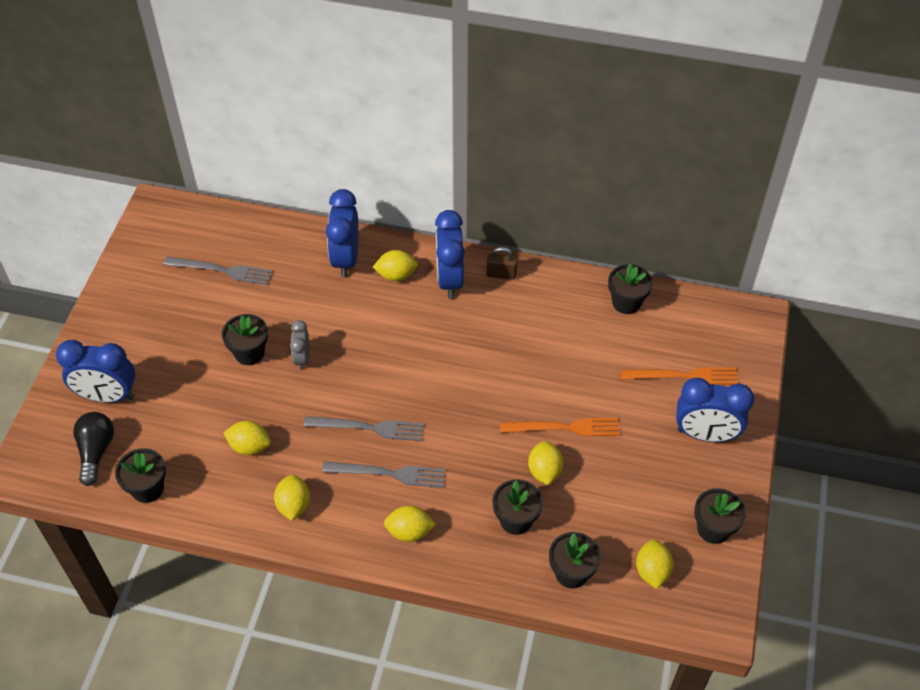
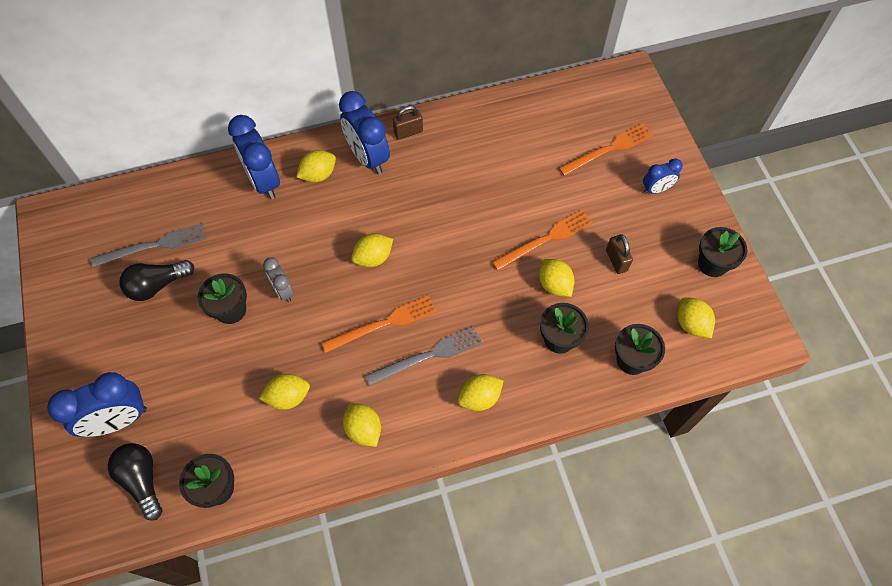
camera: 30 degrees left, 10 degrees up
(204, 304) = (157, 285): none -> black light bulb
(368, 428) = (384, 324): grey fork -> orange fork
(396, 368) = (373, 258): none -> yellow lemon
(619, 479) = (616, 260): none -> brown padlock
(626, 302) = (525, 109): black flower pot -> none
(705, 434) = (656, 189): blue clock -> blue clock, size x0.55

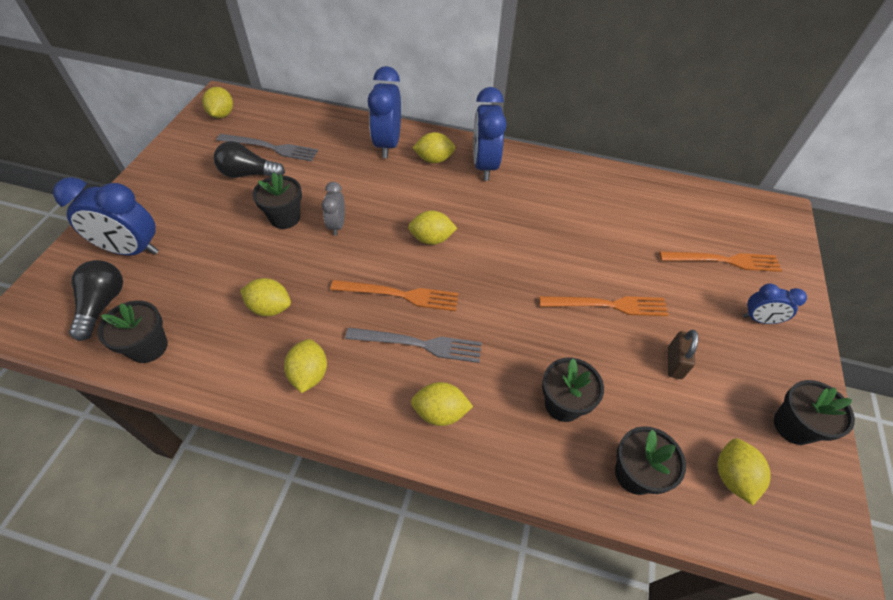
camera: 30 degrees right, 10 degrees down
(408, 132) = (533, 164): brown padlock -> none
(554, 285) = (591, 350): yellow lemon -> yellow lemon (222, 114)

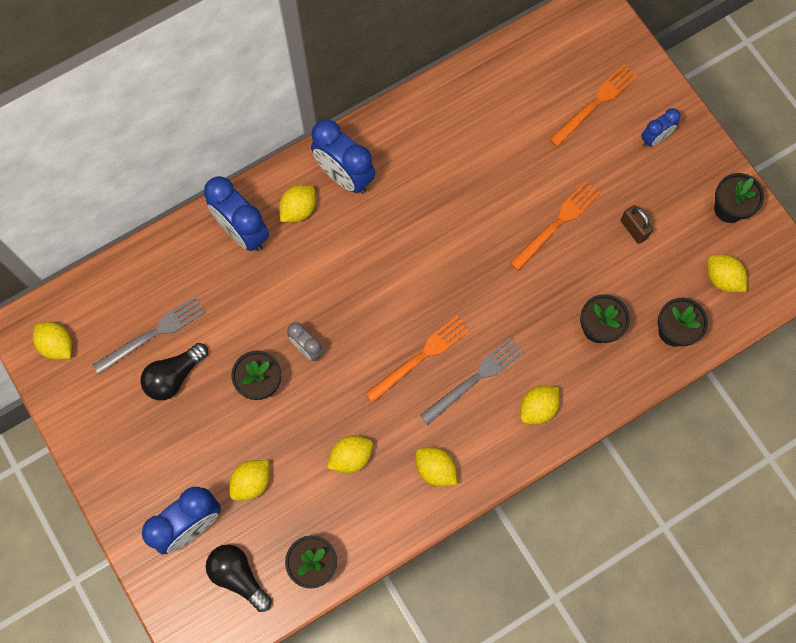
camera: 45 degrees left, 20 degrees up
(431, 239) = (387, 289): yellow lemon -> yellow lemon (251, 482)

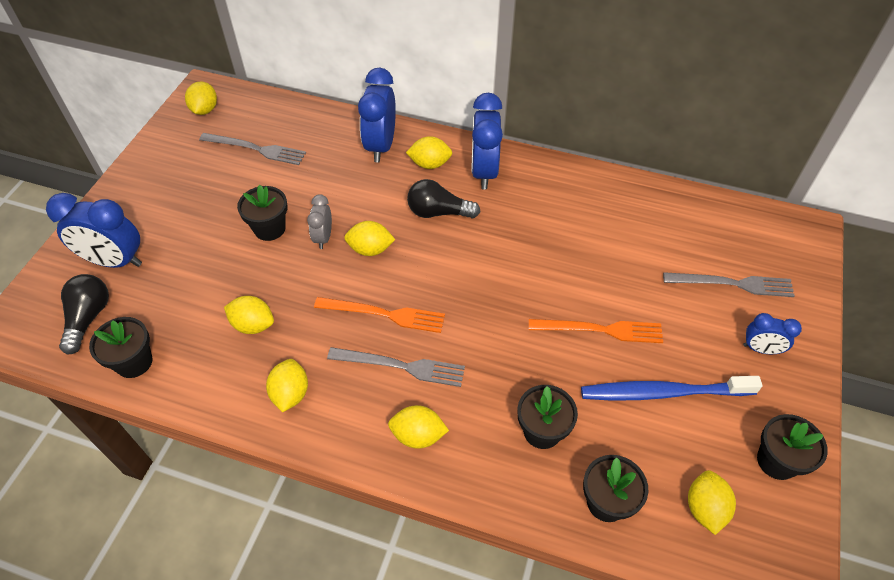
camera: 50 degrees right, 20 degrees down
(174, 376) = (232, 179): black light bulb -> black light bulb (438, 212)
(251, 482) = (179, 275): yellow lemon -> yellow lemon (370, 249)
(595, 103) = (733, 284): orange fork -> grey fork
(633, 229) = (662, 392): brown padlock -> blue toothbrush

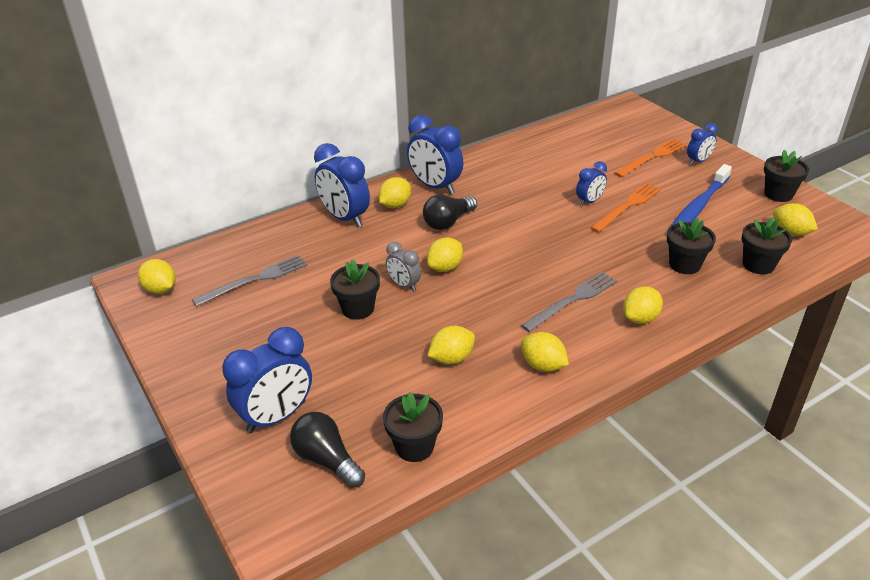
camera: 50 degrees left, 15 degrees down
(384, 314) = (516, 287): orange fork -> orange fork (652, 157)
(577, 294) = (589, 201): none -> blue clock
(733, 284) = (642, 146): grey fork -> none

